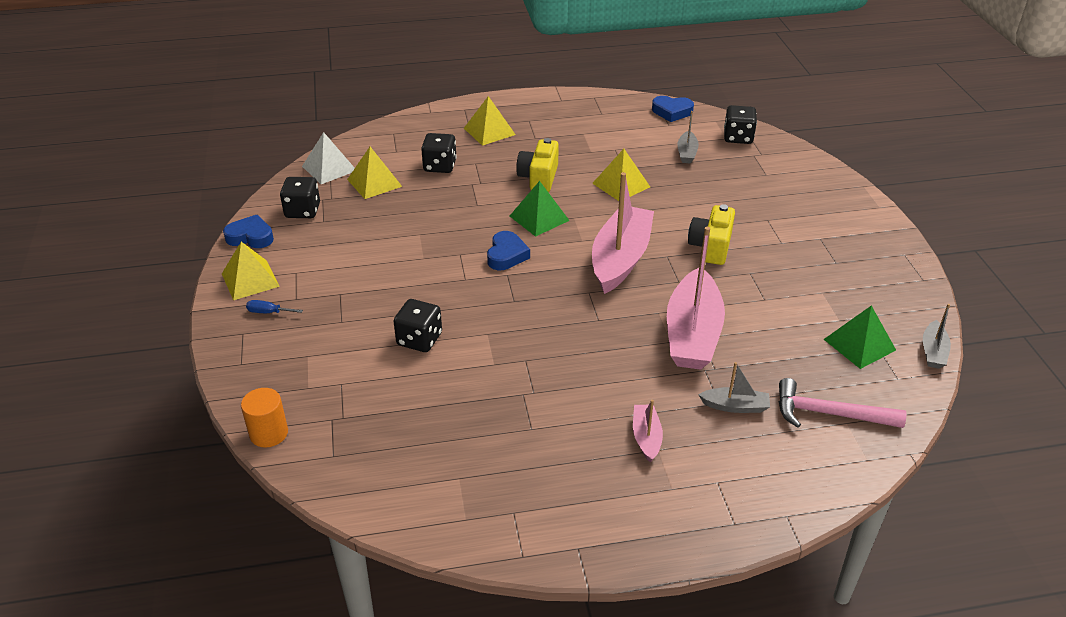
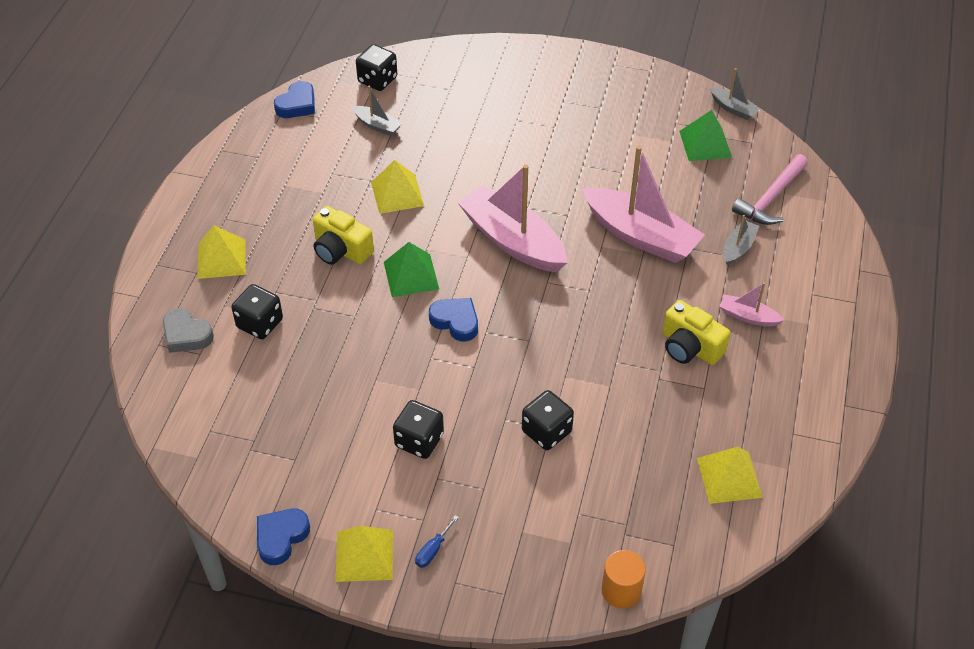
camera: 65 degrees left, 10 degrees up
(302, 211) = (262, 474): black dice -> black dice (419, 440)
(329, 168) = (189, 426): white pyramid -> none
(374, 182) = (251, 392): yellow pyramid -> yellow pyramid (729, 477)
(409, 141) = (186, 335): none -> grey heart
(711, 247) = (532, 173): yellow camera -> yellow camera (690, 347)

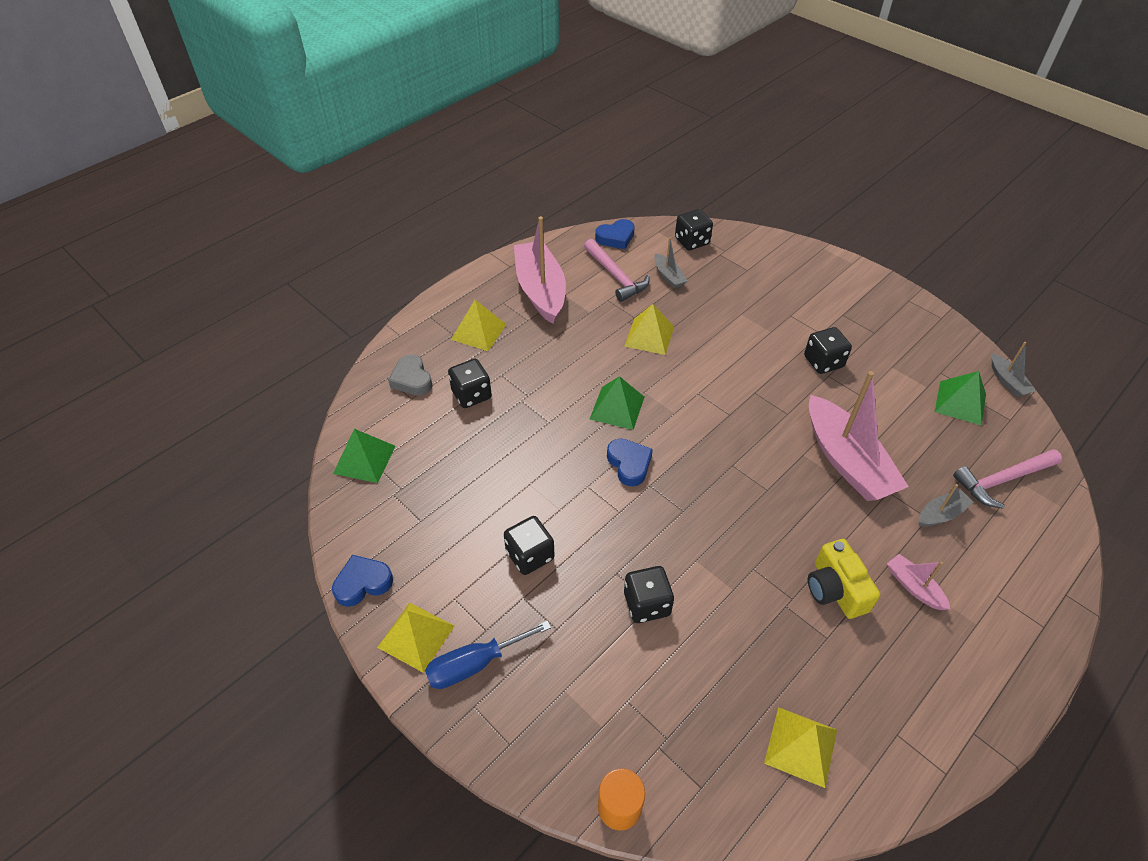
camera: 30 degrees right, 0 degrees up
(196, 431) = (364, 459): none -> green pyramid
(324, 146) = (616, 276): none -> pink hammer
(341, 250) = (574, 363): yellow camera -> none
(433, 550) = (475, 664): blue screwdriver -> blue screwdriver, size x1.94
(512, 241) = (723, 415): pink boat -> pink boat (540, 290)
(571, 154) = (823, 362): none -> black dice

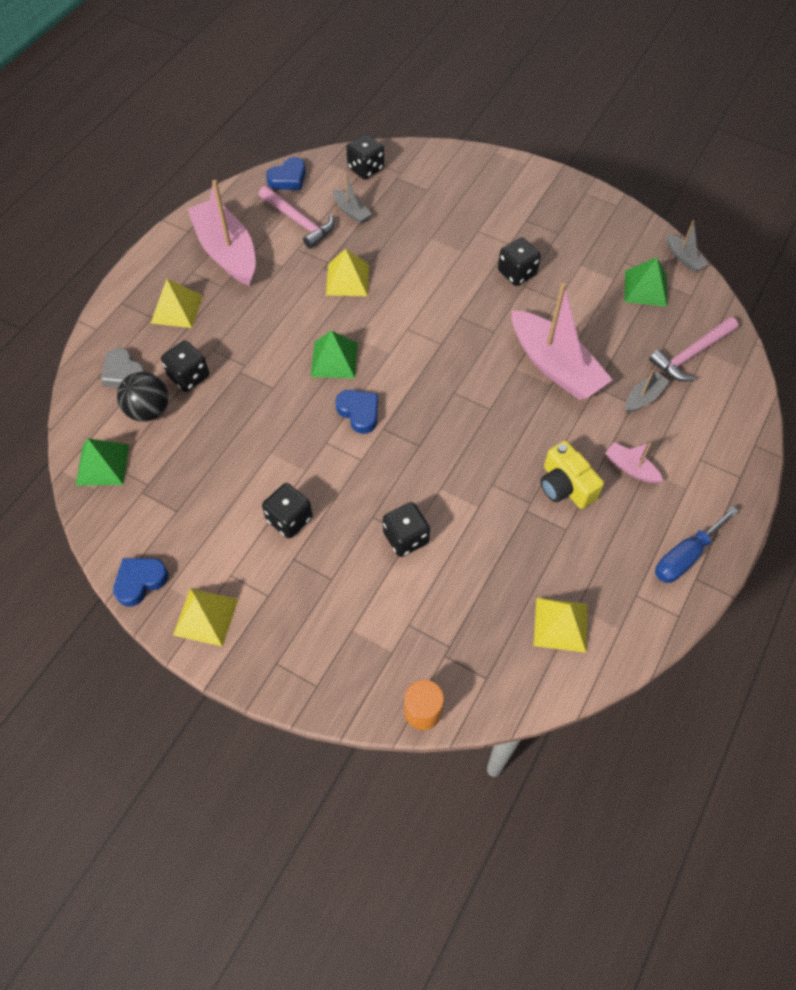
camera: 15 degrees left, 10 degrees up
(424, 418) = (149, 410): none -> black ball
(475, 664) = (267, 627): blue screwdriver -> blue screwdriver (685, 556)

